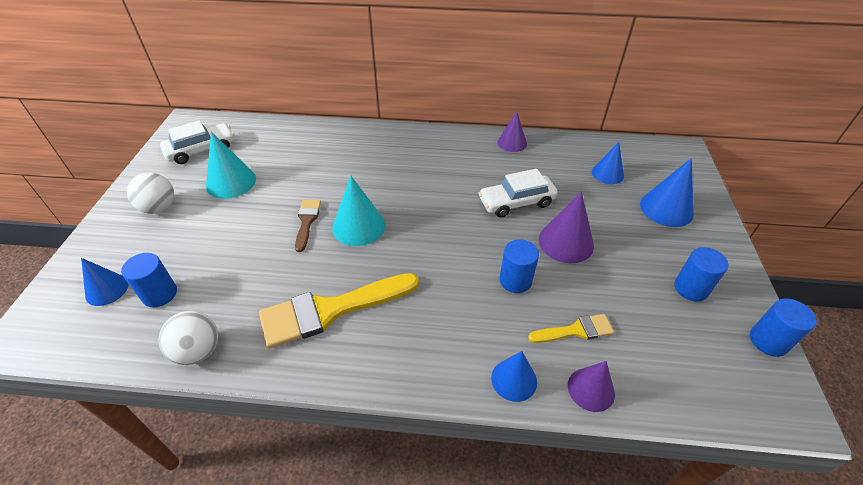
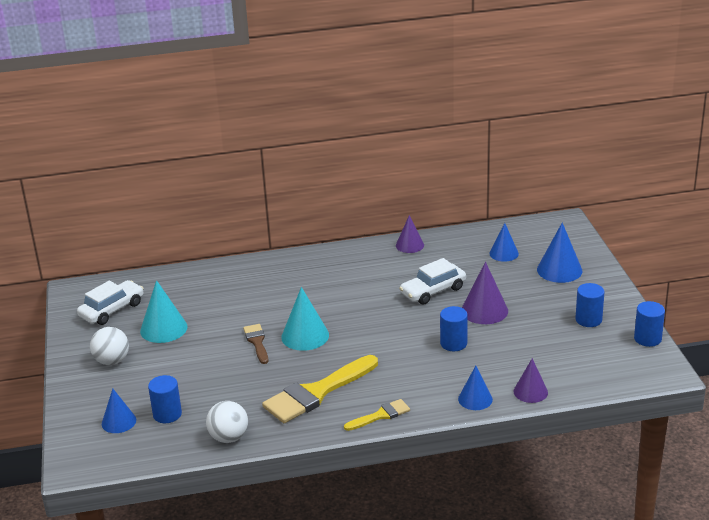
camera: 15 degrees left, 15 degrees down
(576, 330) = (510, 363): yellow brush -> yellow brush (380, 415)

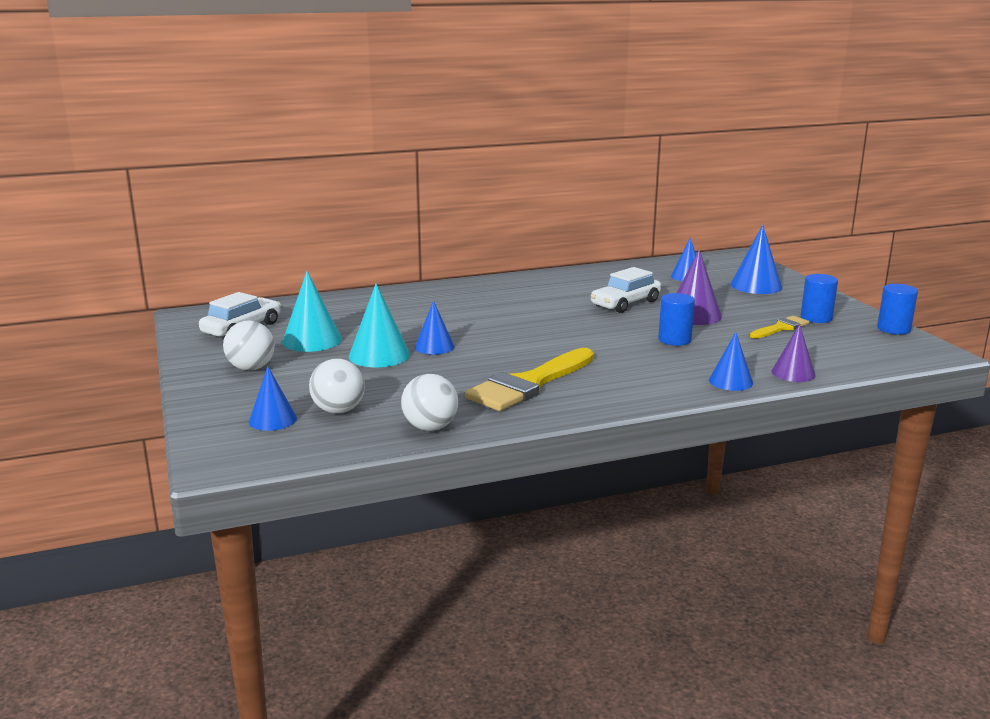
camera: 10 degrees left, 10 degrees down
(167, 414) = (338, 410): blue cylinder -> white ball
(257, 342) = (434, 347): brown brush -> blue cone
(305, 336) = (492, 340): turquoise cone -> turquoise cone (379, 355)
(380, 415) = (621, 400): yellow brush -> yellow brush (781, 328)
(409, 245) = (579, 274): purple cone -> none

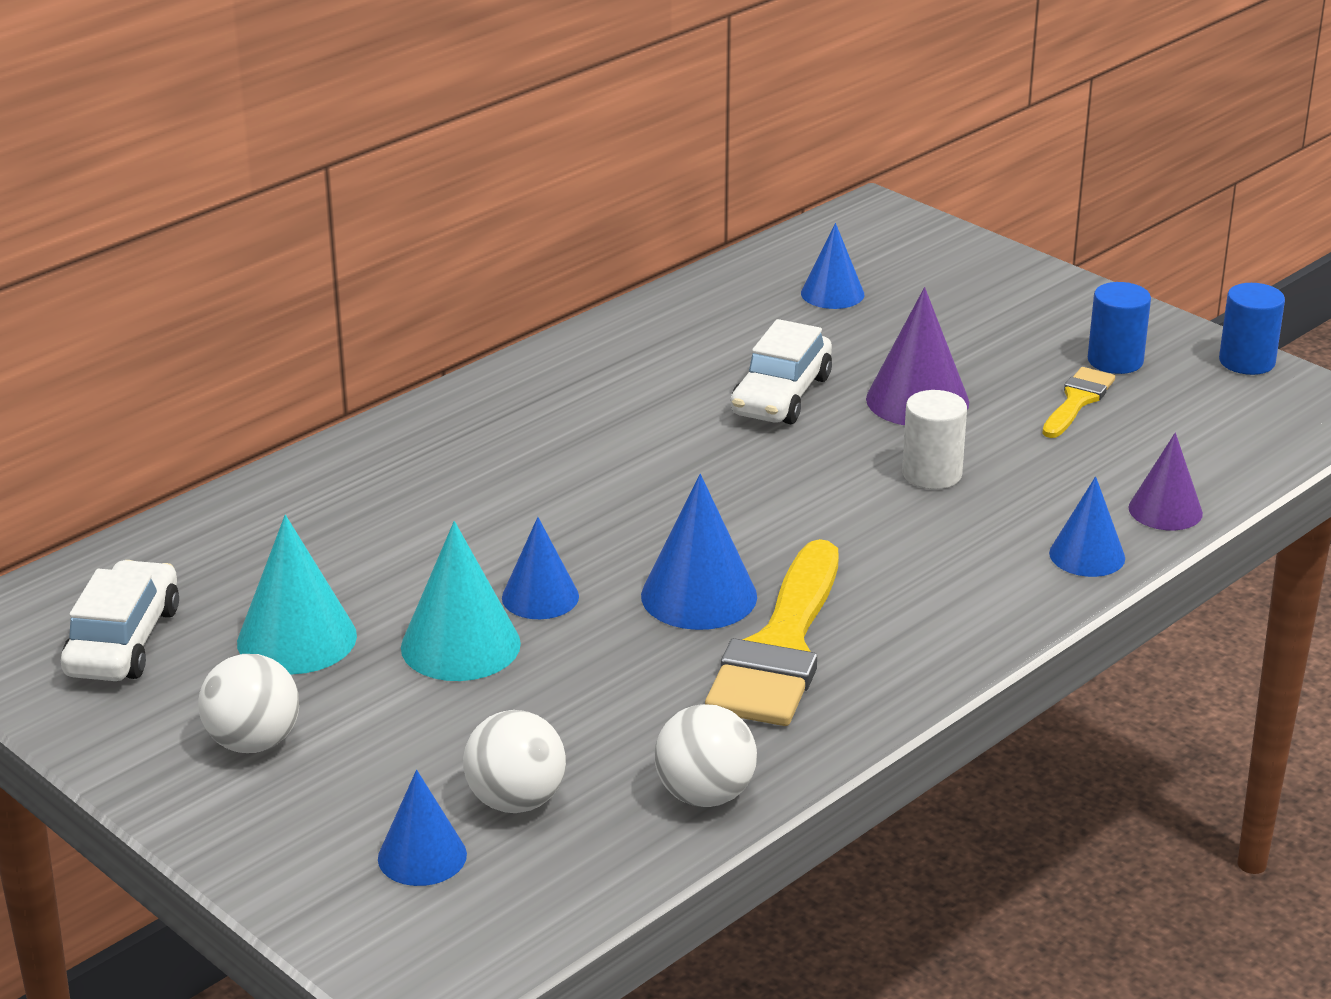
camera: 25 degrees left, 10 degrees up
(674, 340) = (932, 474): blue cylinder -> white cylinder
(756, 286) = (965, 294): blue cone -> blue cone (699, 596)

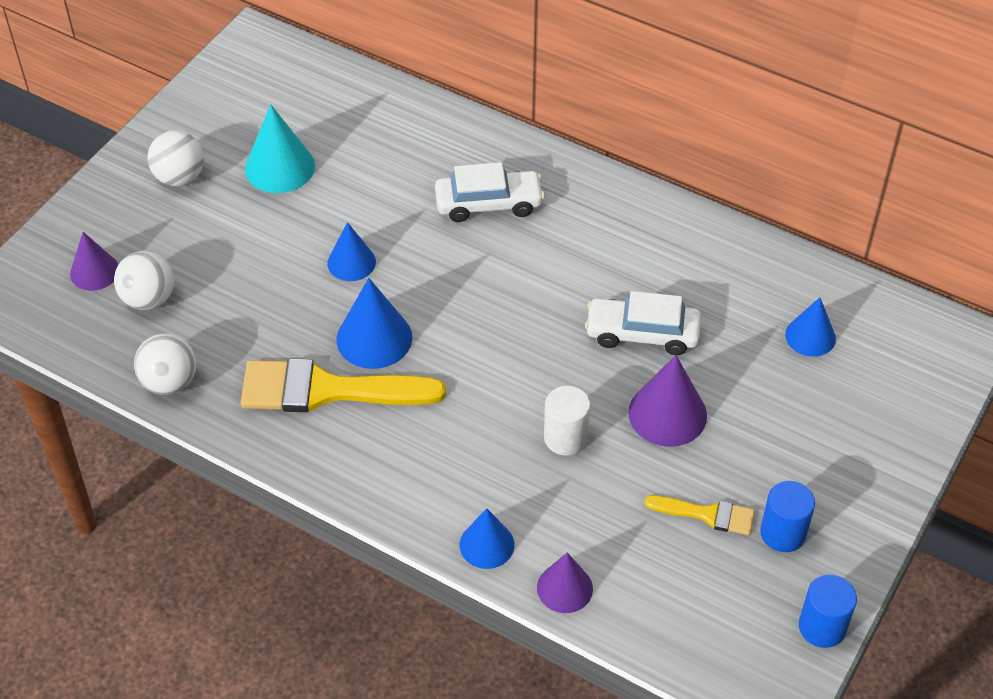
camera: 75 degrees right, 20 degrees up
(123, 641) = (259, 99): white car -> white car (489, 204)
(422, 856) = (94, 271): blue cone -> purple cone
(460, 645) = (291, 238): turquoise cone -> none

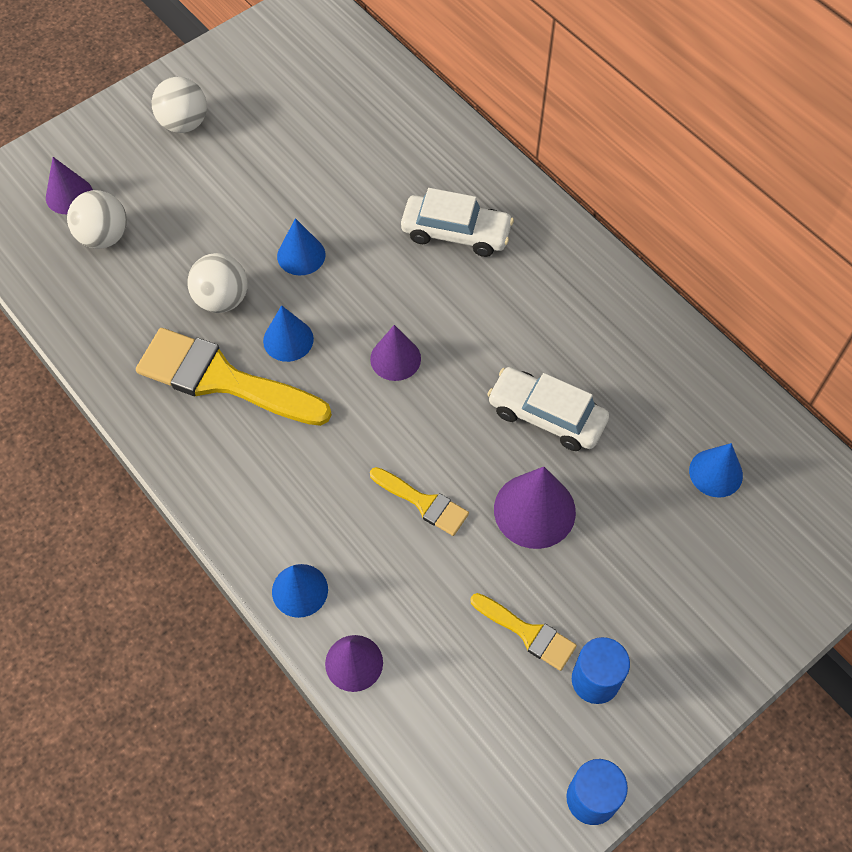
camera: 20 degrees right, 10 degrees up
(170, 382) = (86, 325): white ball -> white ball (222, 299)
(280, 167) = (278, 139): turquoise cone -> none
(374, 338) = (288, 340): blue cone -> blue cone, size x0.66
(483, 325) = (395, 358): none -> purple cone
(565, 438) = (423, 503): white cylinder -> yellow brush

